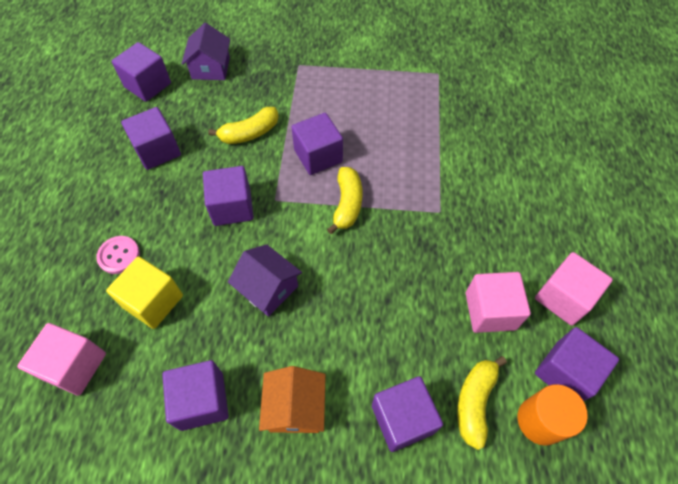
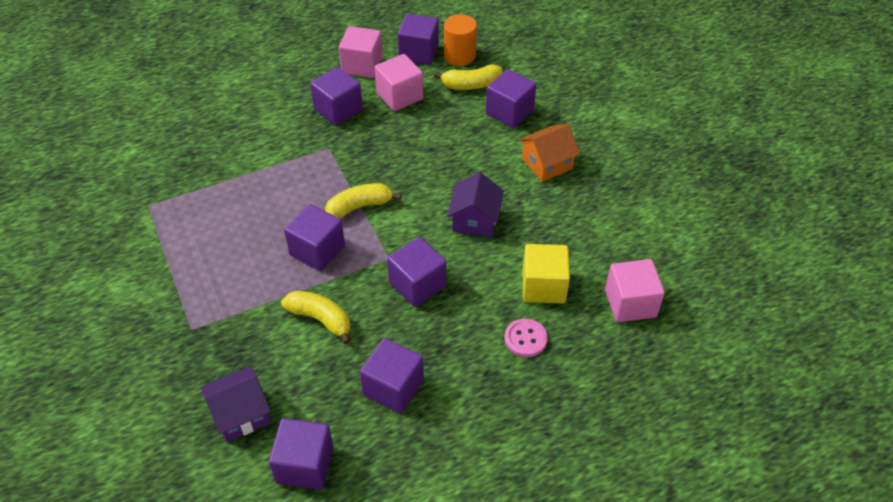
camera: 120 degrees left, 10 degrees down
(202, 401) = (585, 213): purple cube -> purple cube (338, 110)

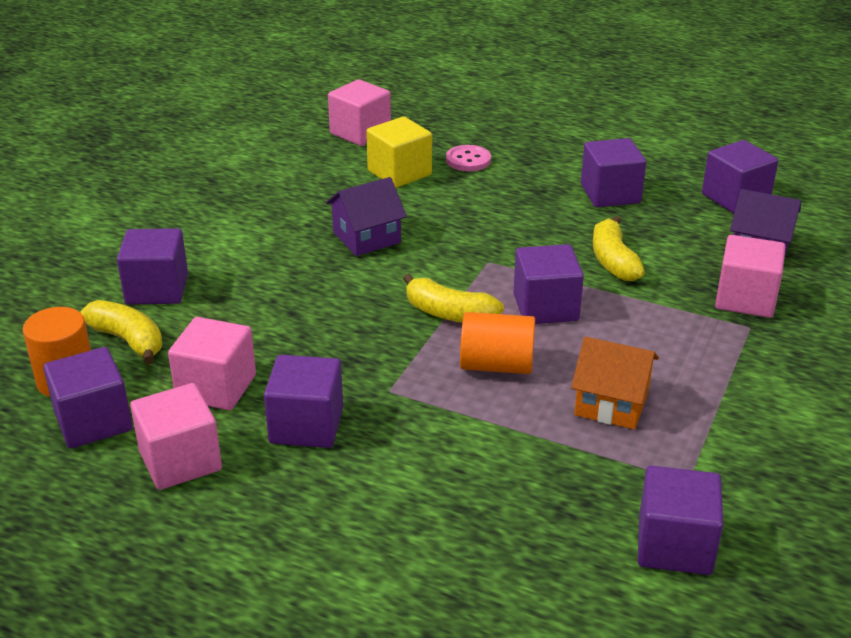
camera: 130 degrees left, 15 degrees down
(211, 351) = (745, 299): none -> pink cube
(298, 196) = (496, 365): none -> orange cylinder
(417, 284) = (494, 231): purple cube -> purple cube (674, 545)
(547, 163) = (225, 231): orange house -> orange house (611, 403)

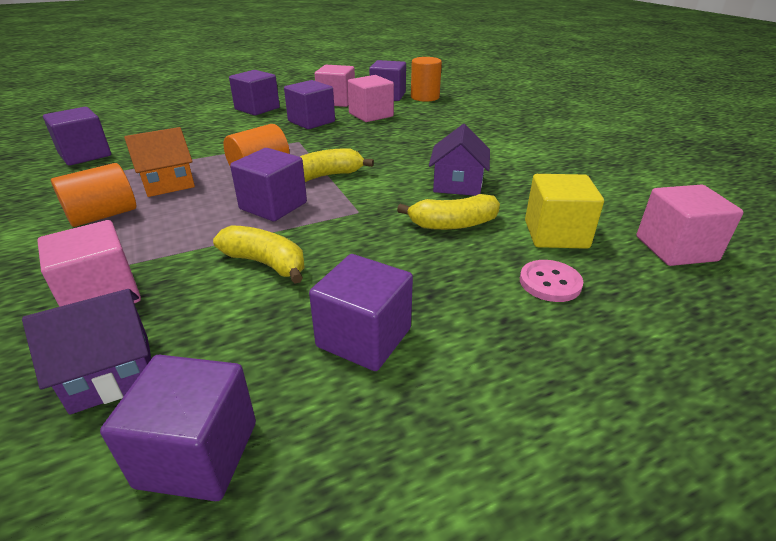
camera: 130 degrees right, 0 degrees up
(128, 340) = (438, 110): yellow banana -> yellow banana (453, 224)
(157, 289) = (477, 122): purple cube -> purple cube (257, 109)
(707, 388) = (103, 216): none -> orange cylinder

